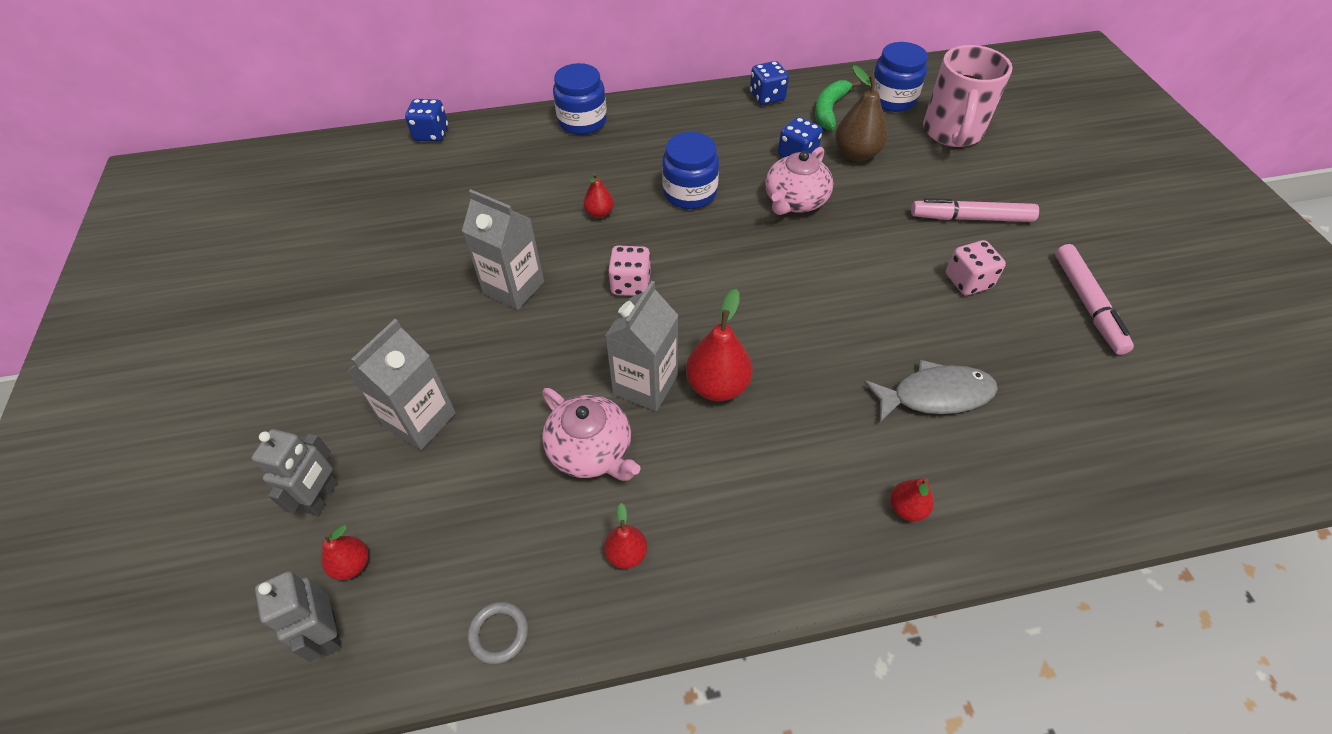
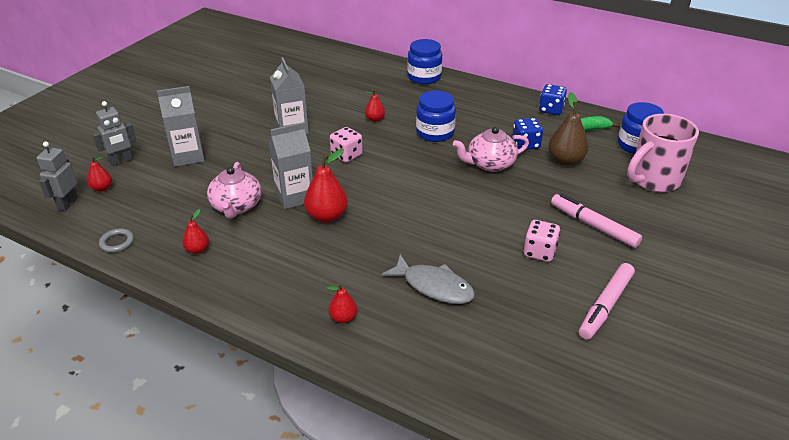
camera: 40 degrees right, 15 degrees down
(431, 134) = (342, 52): blue dice -> none

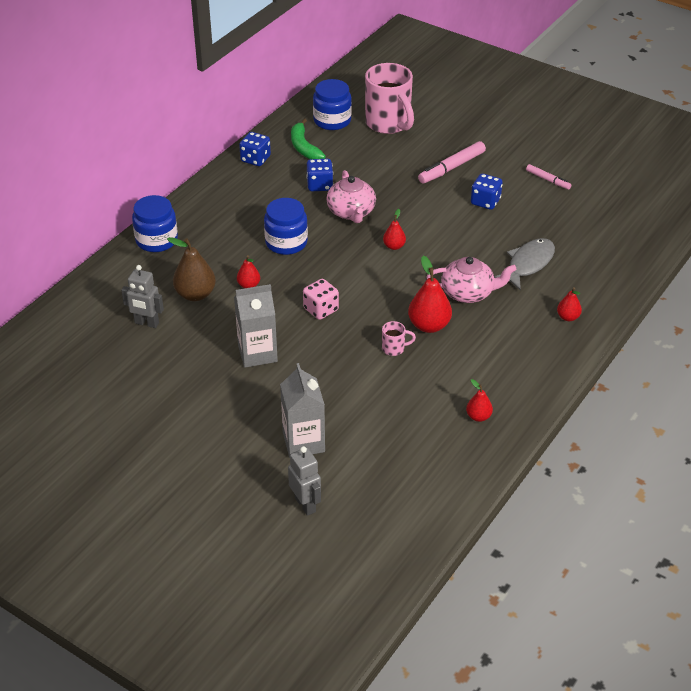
camera: 85 degrees left, 5 degrees up
(67, 204) = (392, 540): grey robot -> grey robot (146, 323)
(102, 188) = (363, 513): red pear -> red pear (394, 246)
(117, 242) = (465, 482): grey ring -> none
(236, 206) = (408, 392): pink teapot -> pink teapot (468, 293)
(295, 196) = (394, 348): grey carton -> pink mug
(539, 252) = (485, 202): pink dice -> blue dice
(565, 160) = (352, 166): brown pear -> brown pear (195, 294)
(605, 306) = (548, 180): pink marker -> pink marker, size x0.59

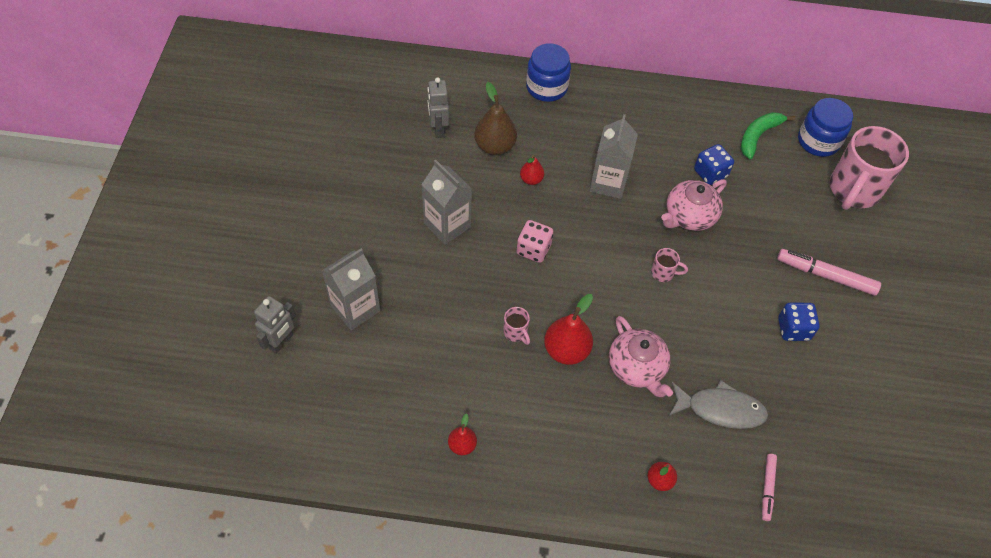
camera: 60 degrees right, 15 degrees up
(255, 159) = (710, 107): blue dice -> none
(286, 242) = (608, 183): blue jar -> grey carton
(394, 246) = (663, 273): red pear -> pink mug
(548, 180) = (878, 378): pink marker -> pink marker (767, 488)

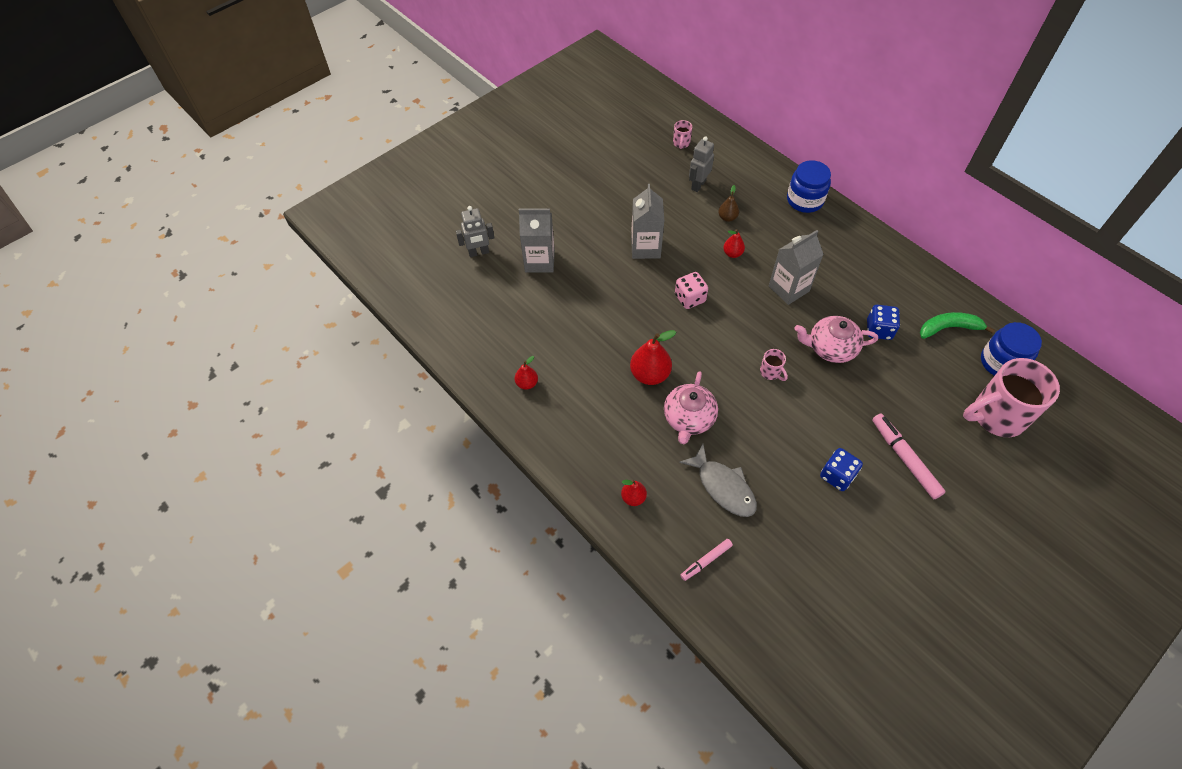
camera: 45 degrees right, 0 degrees up
(495, 146) = (727, 217): brown pear -> brown pear, size x0.56
(516, 332) = (626, 341): pink mug -> pink mug (681, 143)

